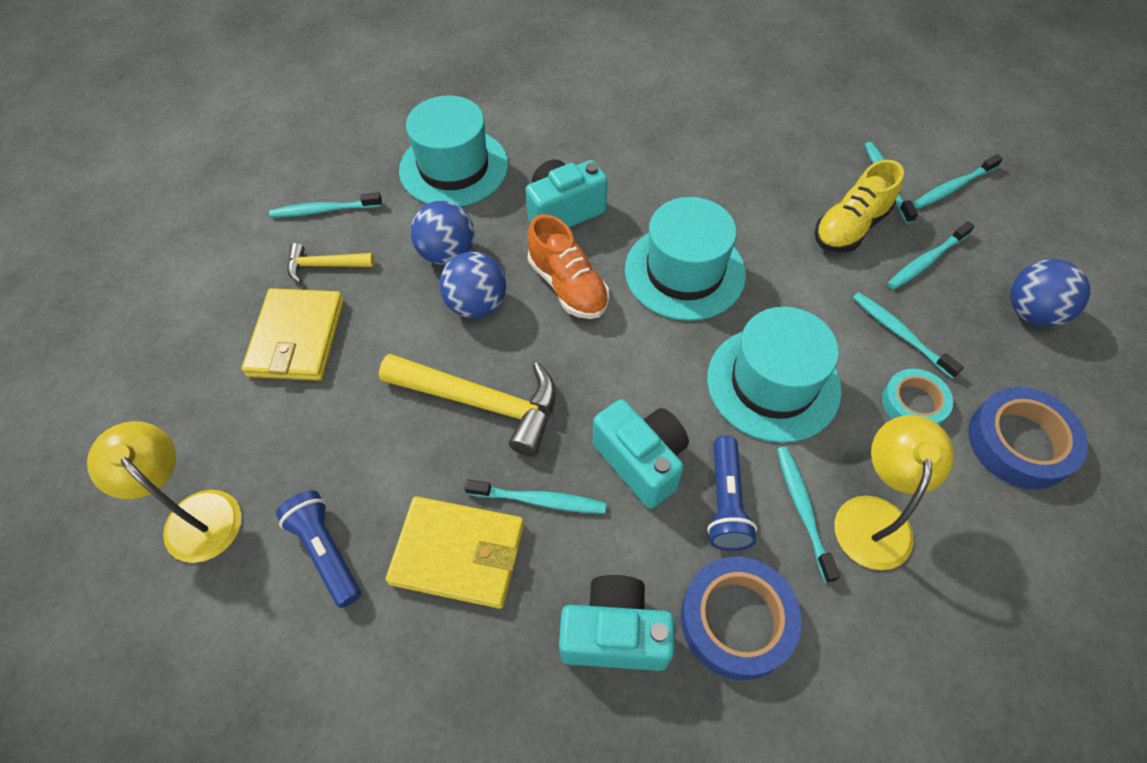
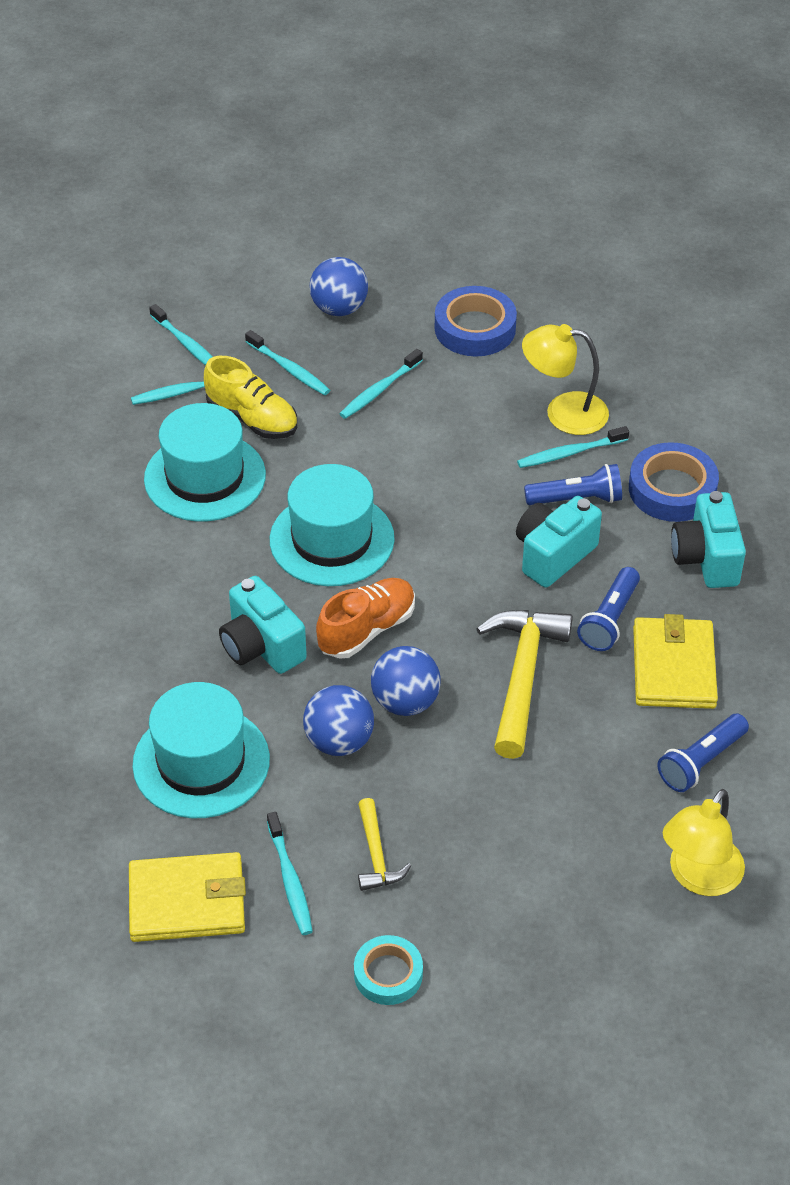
camera: 100 degrees left, 10 degrees down
(297, 338) = (481, 853): yellow wallet -> yellow wallet (187, 901)
(539, 500) = (609, 619): turquoise toothbrush -> blue flashlight
(773, 383) = (452, 472): turquoise hat -> turquoise hat (205, 477)
(913, 403) = (452, 385): turquoise tape -> turquoise tape (388, 974)

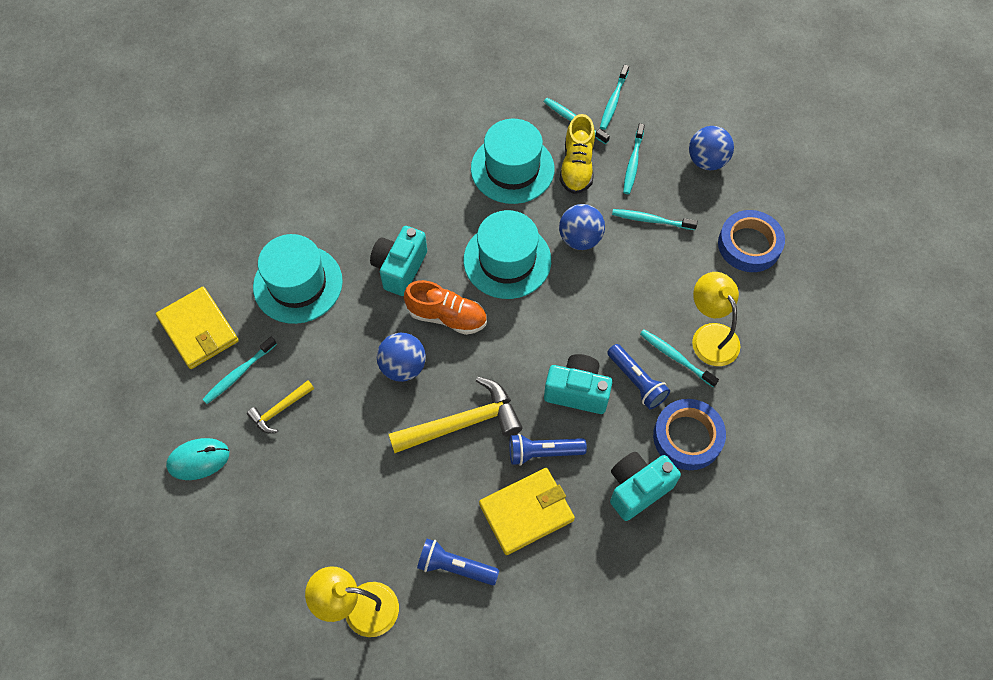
camera: 60 degrees right, 15 degrees up
(339, 741) = (352, 346): blue ball -> blue ball (580, 239)
(388, 974) = (198, 460): turquoise tape -> turquoise mouse

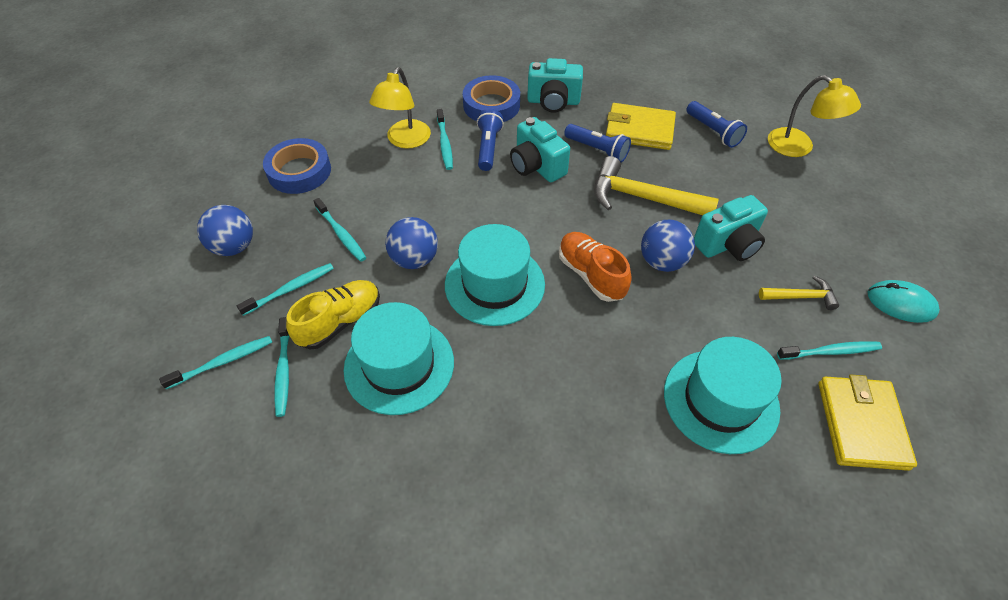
camera: 140 degrees left, 10 degrees down
(400, 268) = (601, 344): turquoise camera -> turquoise camera (727, 244)

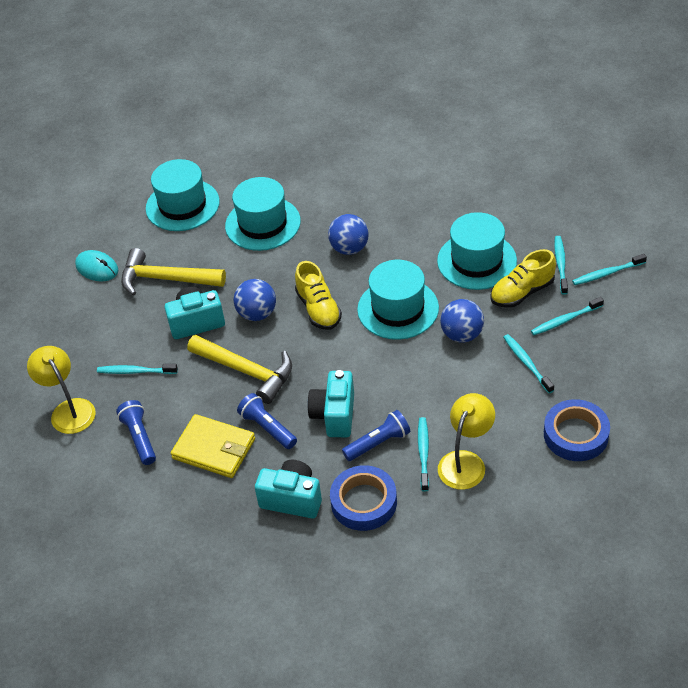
camera: 165 degrees left, 5 degrees down
(234, 247) = (622, 360): blue ball -> blue ball (349, 248)
(488, 147) = (378, 443): blue flashlight -> blue flashlight turned 135 degrees counterclockwise
(536, 166) = (334, 415): turquoise camera -> turquoise camera turned 150 degrees counterclockwise
(591, 275) = (318, 309): orange shoe -> yellow shoe
(801, 297) = (166, 279): yellow hammer -> yellow hammer, size x1.87
(830, 352) = (171, 243): turquoise toothbrush -> turquoise toothbrush (135, 371)
(861, 424) = (182, 205): yellow wallet -> turquoise hat

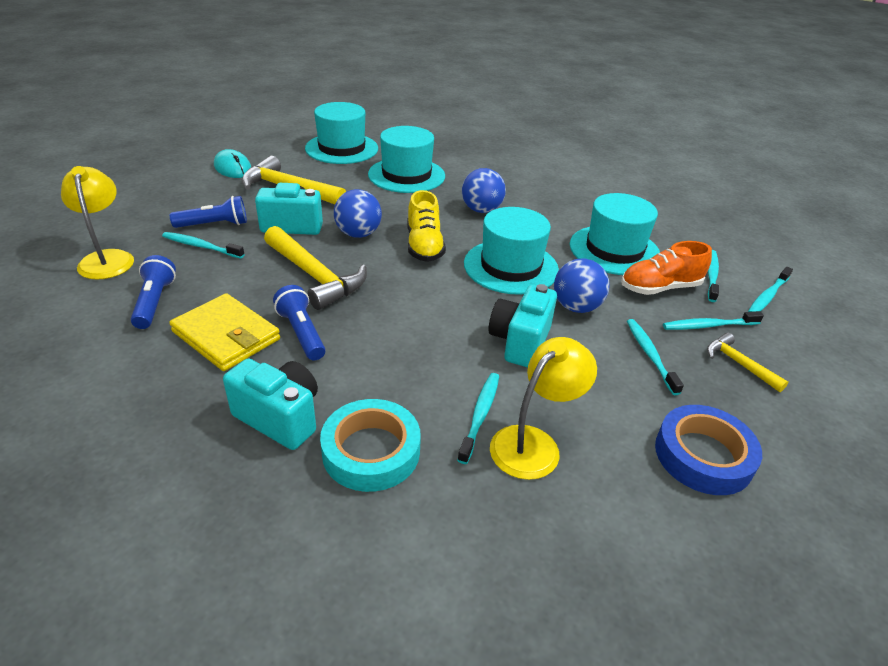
camera: 10 degrees right, 10 degrees down
(334, 415) = (388, 342): turquoise camera -> turquoise camera (520, 342)
(364, 502) = (371, 451): blue tape -> turquoise tape
(378, 443) = (426, 387): blue flashlight -> blue flashlight (214, 225)
(522, 292) = (660, 288): yellow shoe -> orange shoe
(591, 350) = (739, 364): none -> yellow hammer
(607, 273) = (767, 296): turquoise toothbrush -> turquoise toothbrush turned 45 degrees counterclockwise

